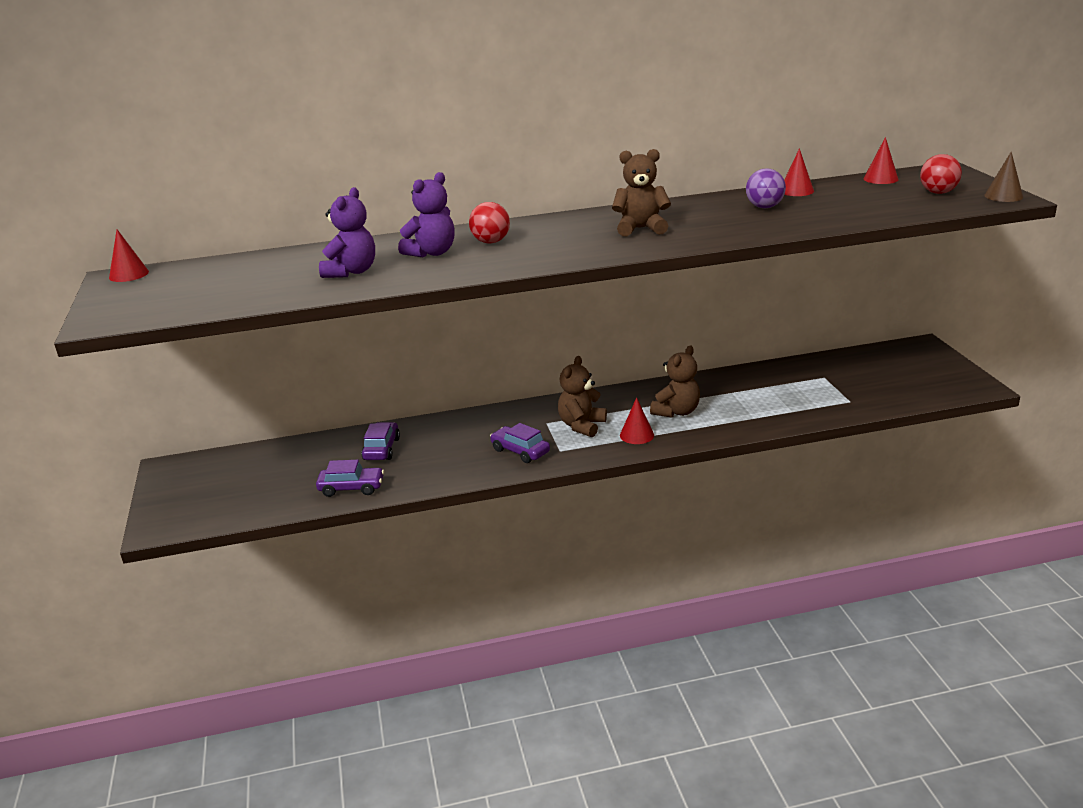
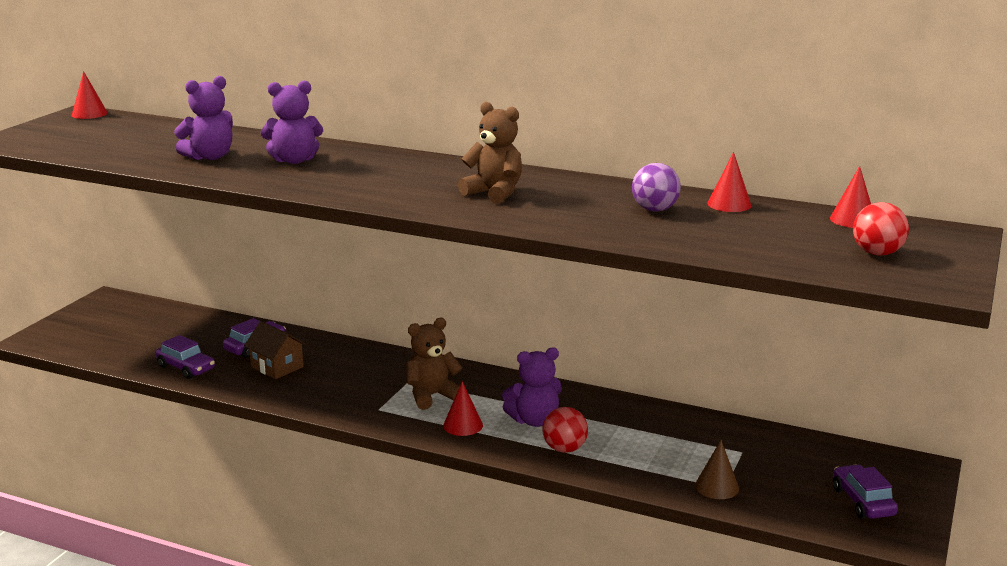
camera: 35 degrees right, 5 degrees down
(428, 455) = (277, 367): none -> brown house
(491, 242) = (355, 166): red ball -> red ball (564, 449)
(520, 451) = (347, 395): purple car -> purple car (862, 501)
(676, 412) = (534, 420): brown teddy bear -> purple teddy bear
(1003, 196) = (945, 281): brown cone -> brown cone (717, 487)

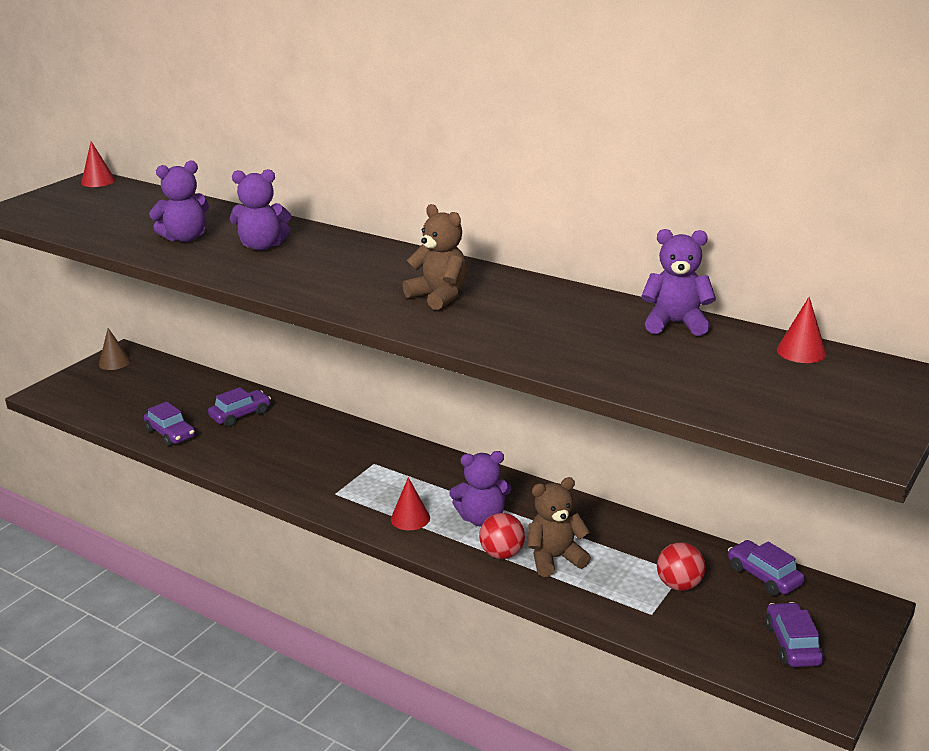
camera: 10 degrees right, 5 degrees up
(277, 367) = (254, 439): brown house -> none
(432, 396) = (390, 482): brown teddy bear -> brown teddy bear (555, 558)
(655, 210) = (594, 326): purple ball -> none
(717, 487) = (643, 612): brown cone -> brown cone (114, 362)
(729, 204) = (675, 323): red cone -> purple teddy bear
(818, 448) = (764, 576): none -> purple car
(877, 253) = (809, 398): red ball -> red ball (679, 585)

